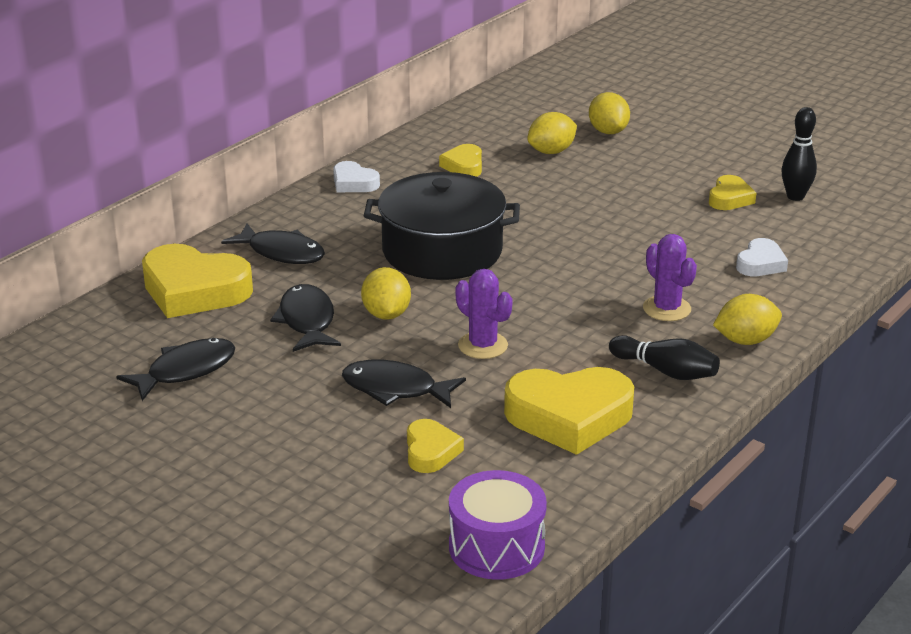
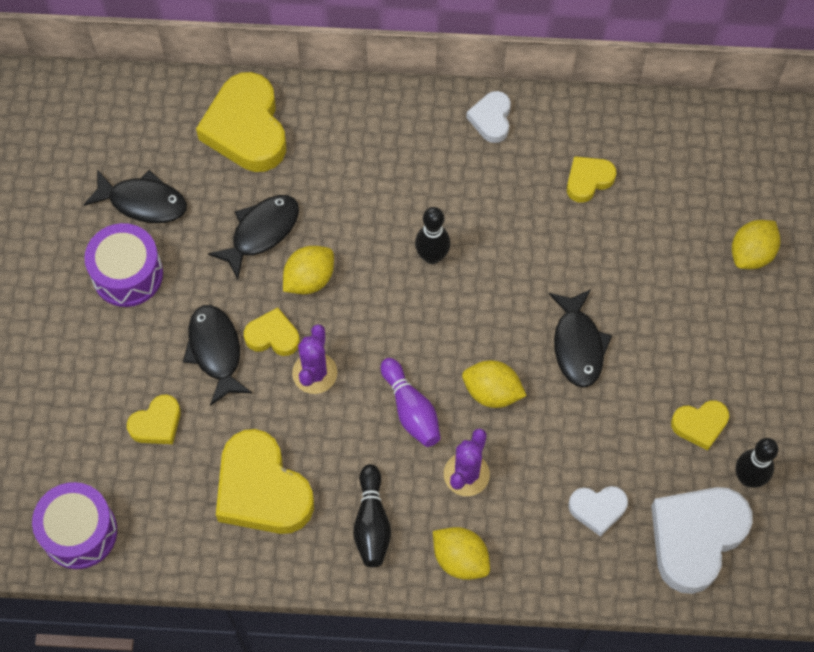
camera: 55 degrees right, 35 degrees up
(249, 408) = (127, 274): none -> purple drum
(282, 253) = (342, 147): black fish -> black fish (578, 345)
(419, 353) = (273, 336): none -> yellow heart
(442, 251) = (432, 256): black pot -> black bowling pin
(551, 151) = (672, 231): yellow lemon -> yellow lemon (492, 392)
(575, 312) = (411, 410): none -> purple bowling pin
(827, 234) = (696, 538): none -> white heart

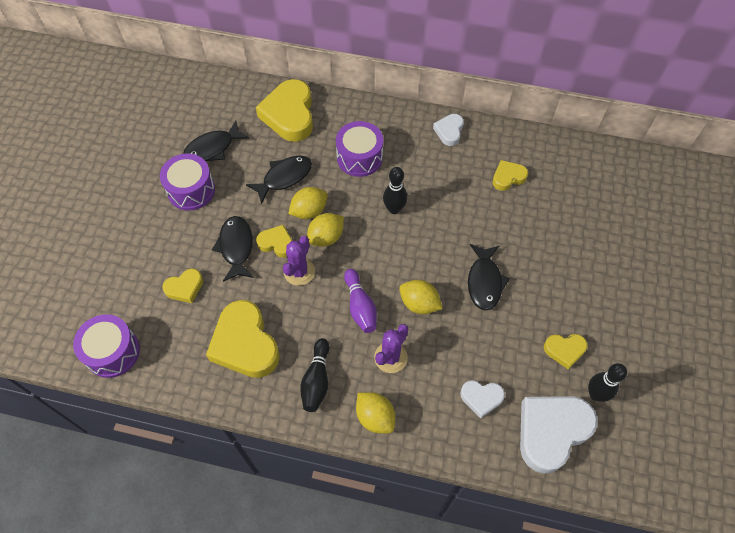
camera: 10 degrees right, 5 degrees down
(143, 202) = (213, 148): black fish -> black fish turned 120 degrees clockwise
(366, 182) = (359, 157): none -> purple drum
(751, 254) = (615, 240): yellow lemon -> yellow lemon (326, 237)

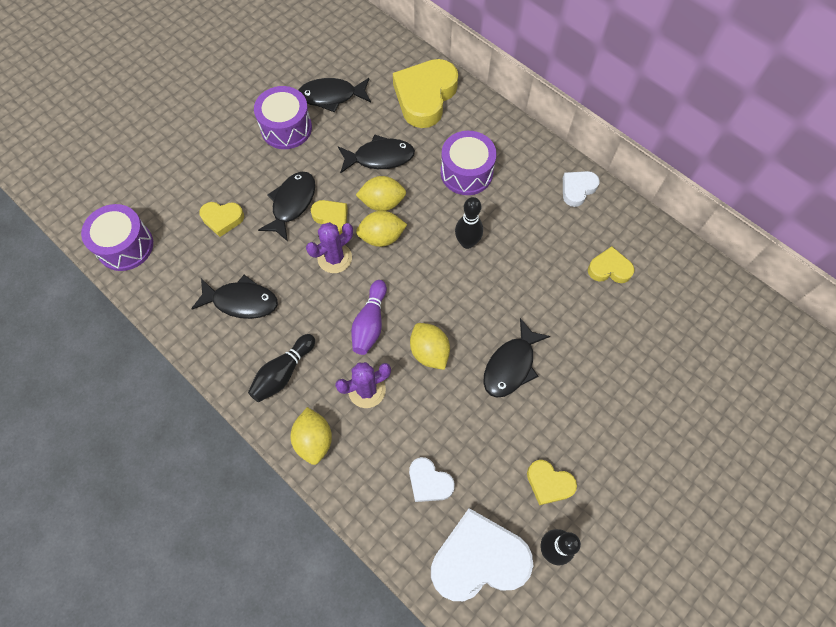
camera: 30 degrees right, 5 degrees up
(245, 344) = (241, 301): yellow heart -> black fish

